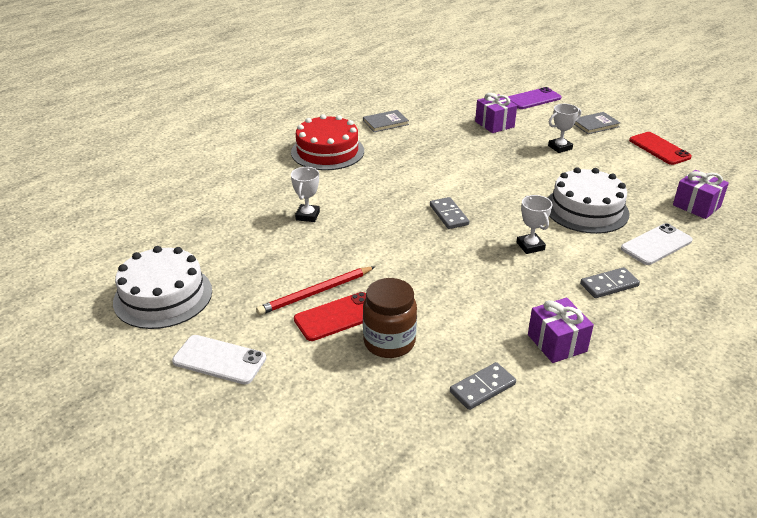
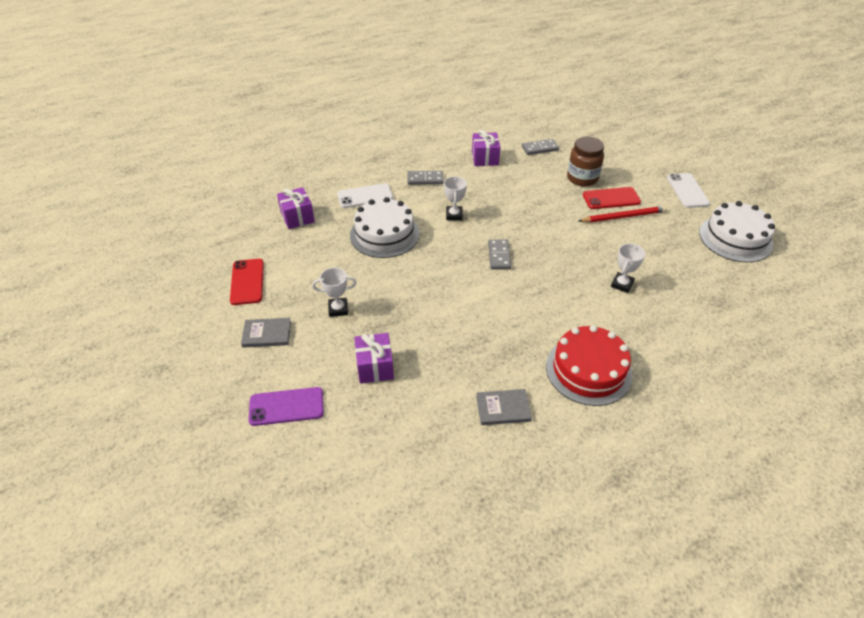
camera: 160 degrees left, 10 degrees up
(219, 360) = (687, 190): white phone -> white phone turned 45 degrees clockwise

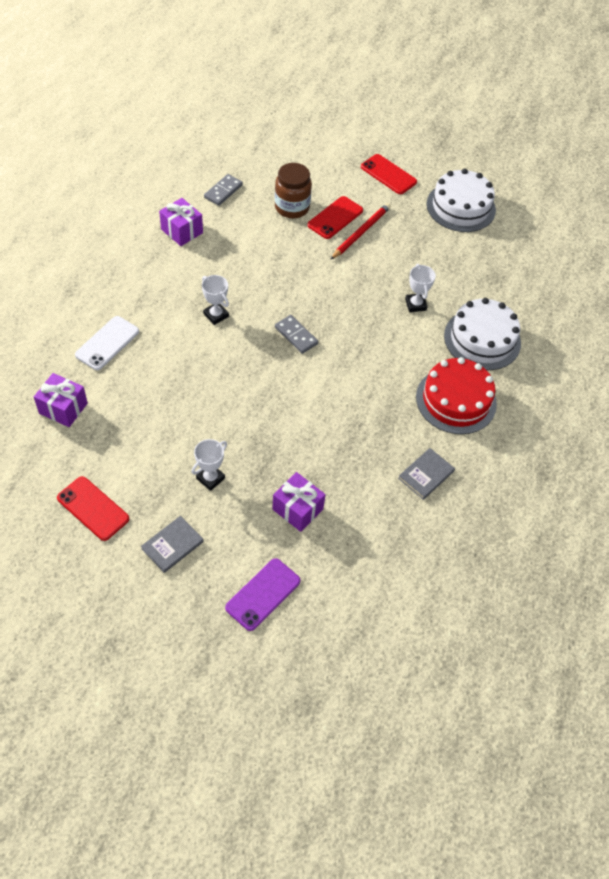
camera: 45 degrees left, 10 degrees up
(384, 234) = (172, 375): white cake -> white cake (482, 339)
(425, 179) = (147, 289): grey domino -> none
(687, 190) = (388, 174): white phone -> red phone

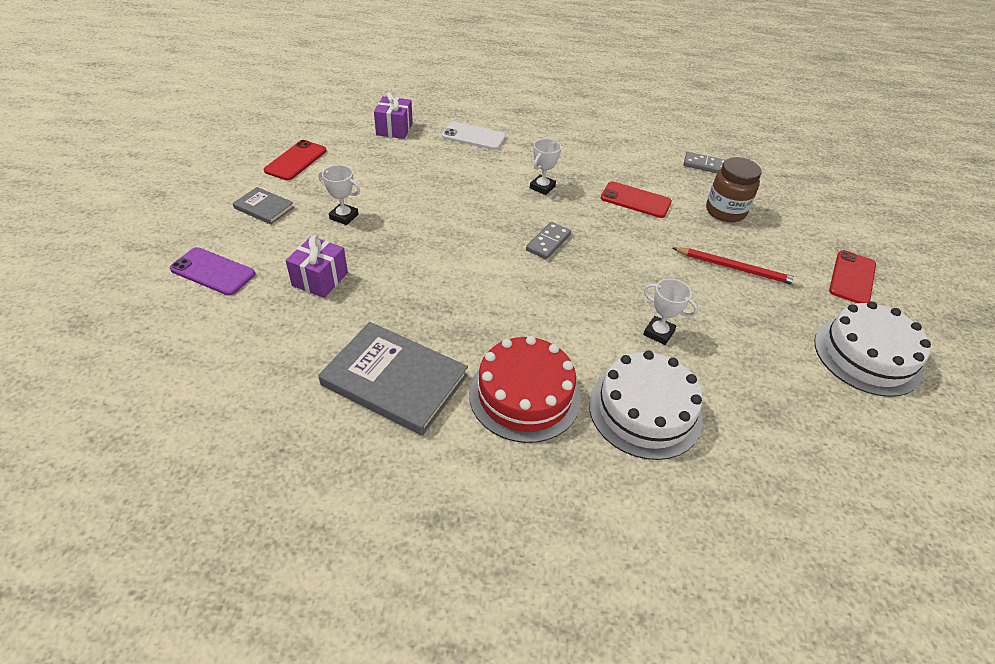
camera: 75 degrees right, 10 degrees down
(182, 231) = (632, 151): purple gift -> none
(335, 218) = (739, 245): red phone -> red phone (635, 200)
(415, 304) = (658, 333): white trophy -> white trophy turned 60 degrees clockwise
(426, 475) = (394, 380): grey book -> grey book, size x1.93

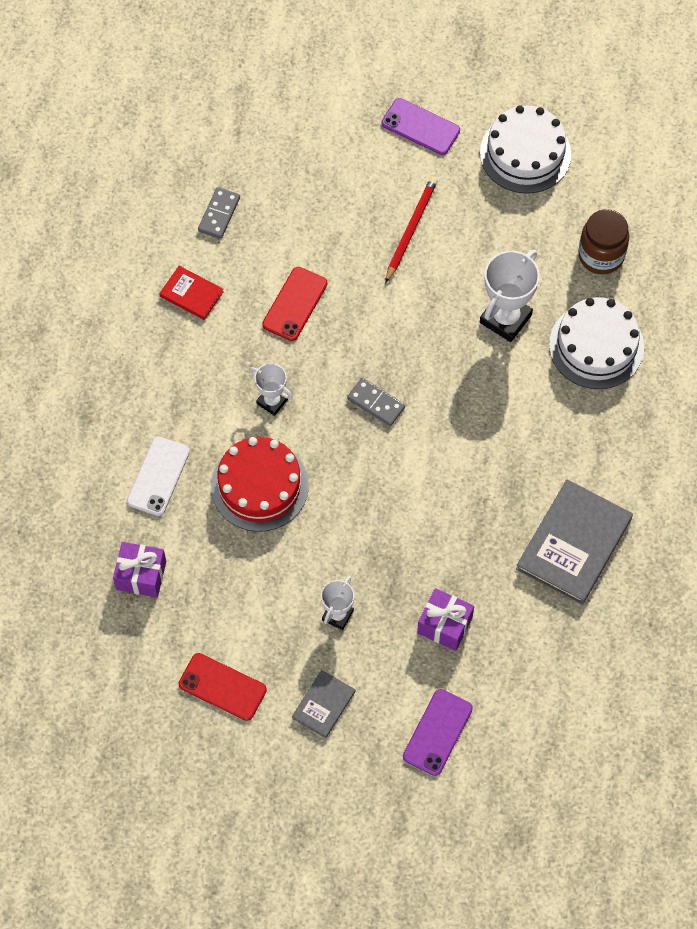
camera: 85 degrees left, 20 degrees up
(524, 395) = (585, 438): red cake -> red cake (259, 486)
(629, 152) = (191, 294): none -> red book
(658, 333) = (505, 319): white trophy -> white trophy, size x1.71
(725, 211) = (313, 215): brown jar -> brown jar (601, 255)
(852, 278) = (420, 127): red phone -> purple phone

